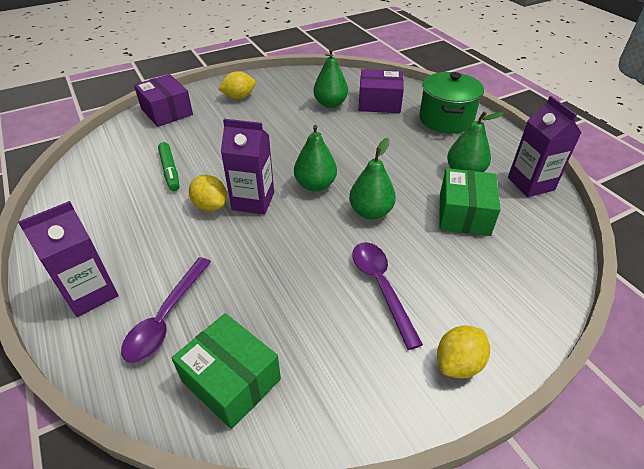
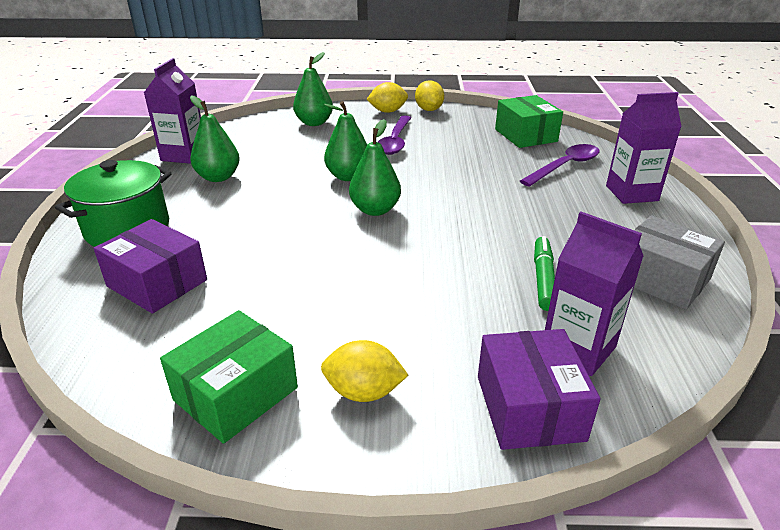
camera: 150 degrees left, 10 degrees down
(87, 196) = (661, 279): none -> grey box
(210, 206) = (502, 224): yellow lemon -> yellow lemon (429, 110)
(253, 201) = (453, 215): purple carton -> purple carton (578, 349)
(330, 104) = (227, 308): green pear -> green pear (314, 123)
(464, 214) = (275, 155): green box -> green box (235, 393)

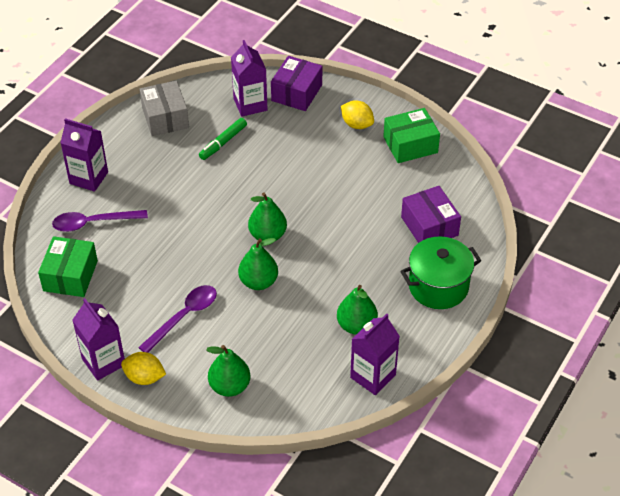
camera: 150 degrees left, 15 degrees up
(429, 110) = (103, 362): yellow lemon -> purple carton

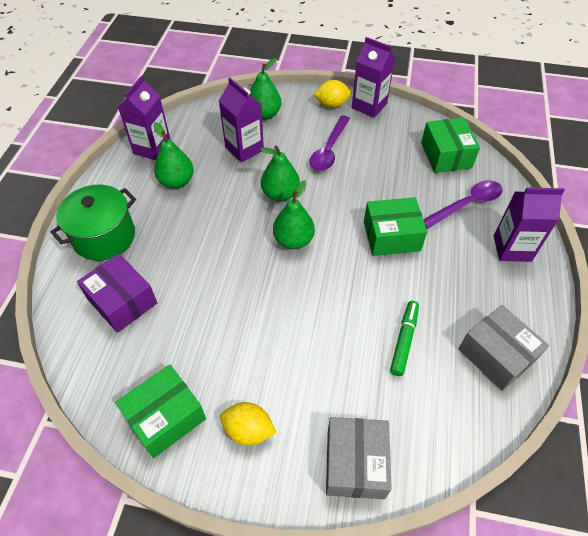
camera: 160 degrees right, 5 degrees up
(180, 215) = (391, 236): none -> green box
(250, 104) = (406, 416): purple carton -> purple carton (244, 149)
(297, 93) = (355, 463): purple box -> grey box

